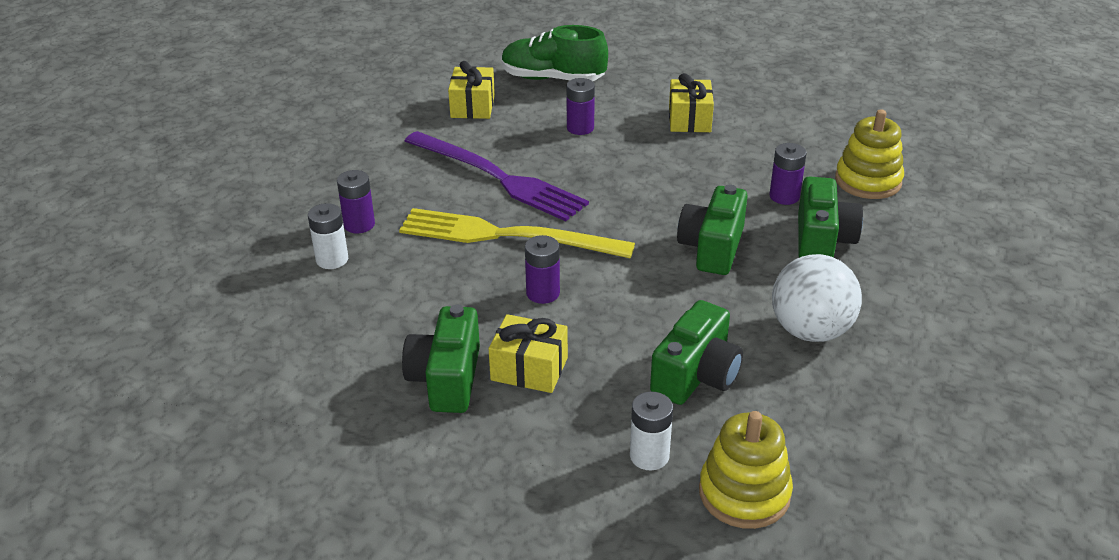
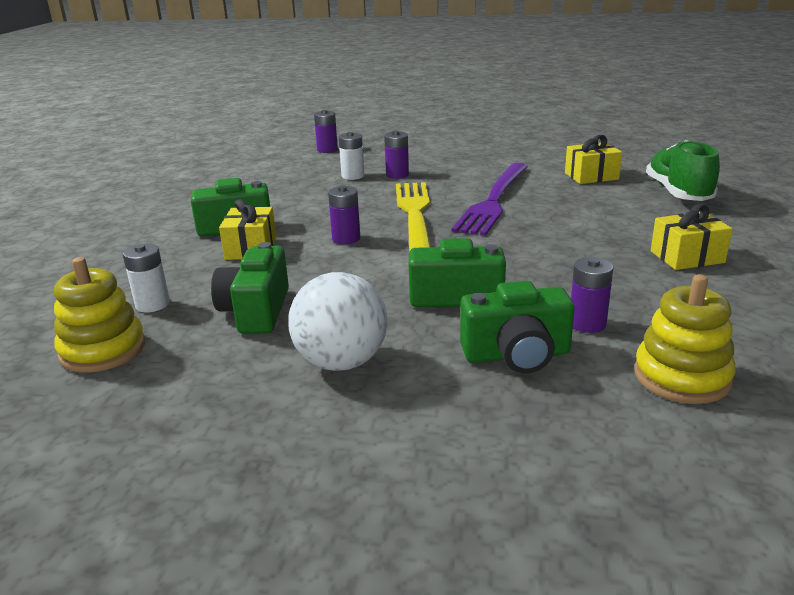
camera: 75 degrees right, 10 degrees down
(580, 128) = (606, 215): purple battery -> purple battery (327, 150)
(696, 375) = (256, 311): green camera -> green camera turned 75 degrees clockwise

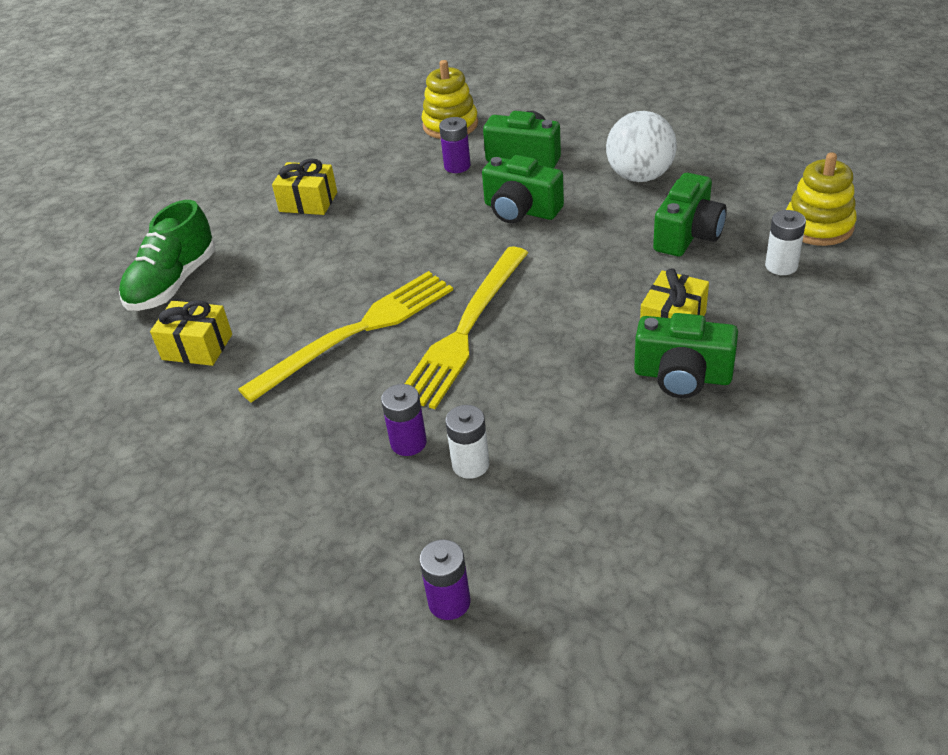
camera: 150 degrees left, 15 degrees up
(346, 238) = (565, 310): purple battery -> none
(494, 200) = (356, 333): purple fork -> yellow fork

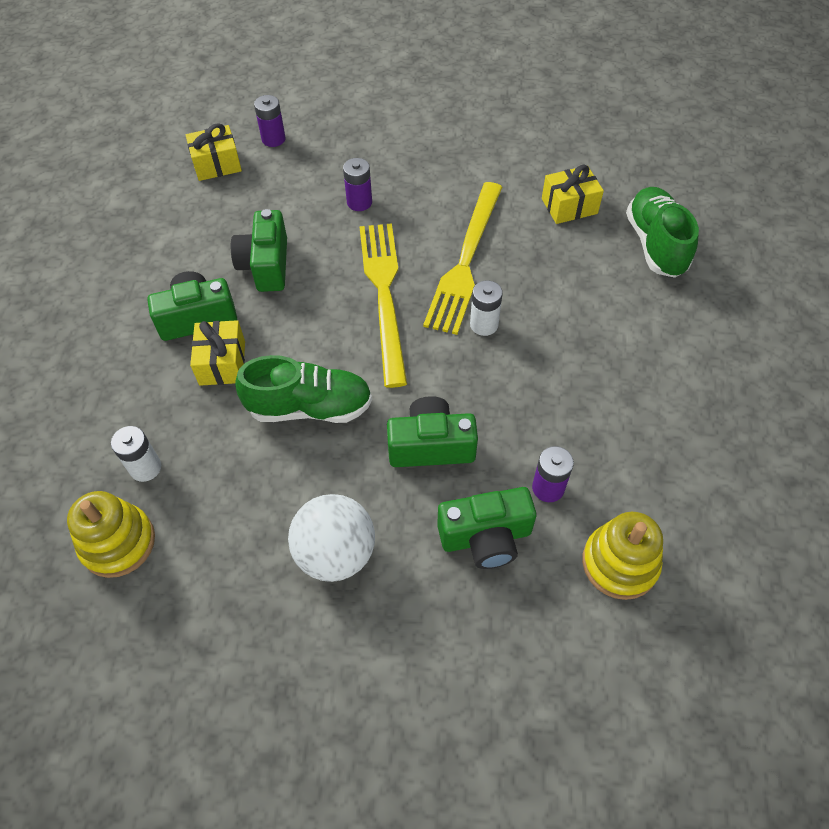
camera: 145 degrees right, 15 degrees up
(308, 202) = (648, 372): yellow gift -> yellow gift (217, 164)
(470, 464) = (310, 205): white battery -> white battery (484, 324)
(605, 263) = (310, 407): none -> green shoe
(688, 234) = (247, 476): green camera -> green camera (266, 265)

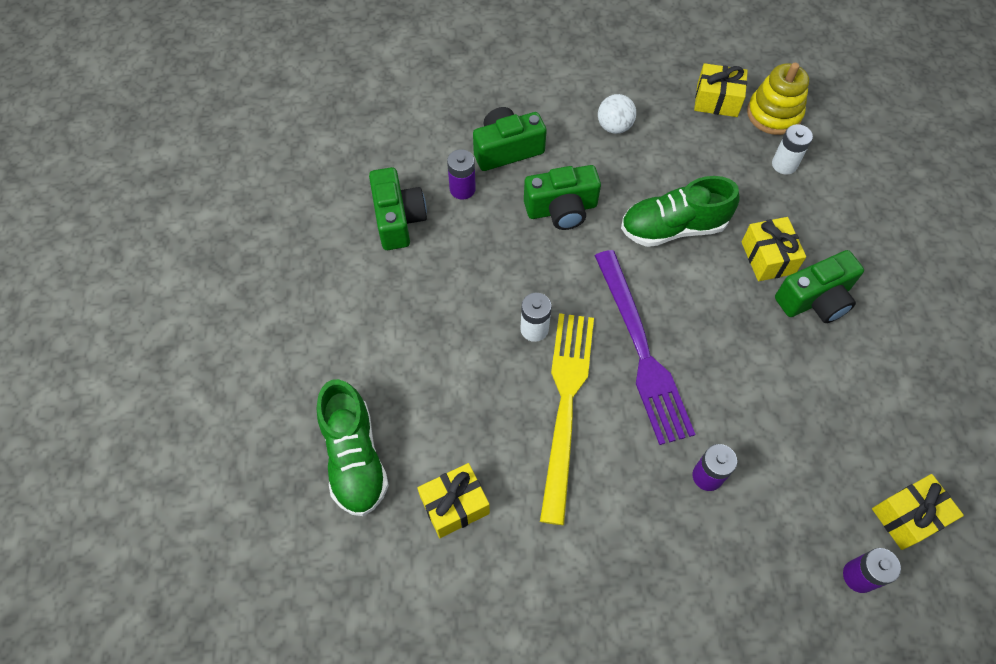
camera: 170 degrees right, 5 degrees up
(182, 576) = (717, 100): none -> yellow gift
(266, 265) = (777, 370): green camera -> green camera (398, 219)
(336, 553) = (614, 126): white ball -> white ball, size x0.62
(384, 295) = (640, 349): yellow fork -> purple fork
(619, 563) = (407, 145): yellow stacking toy -> none

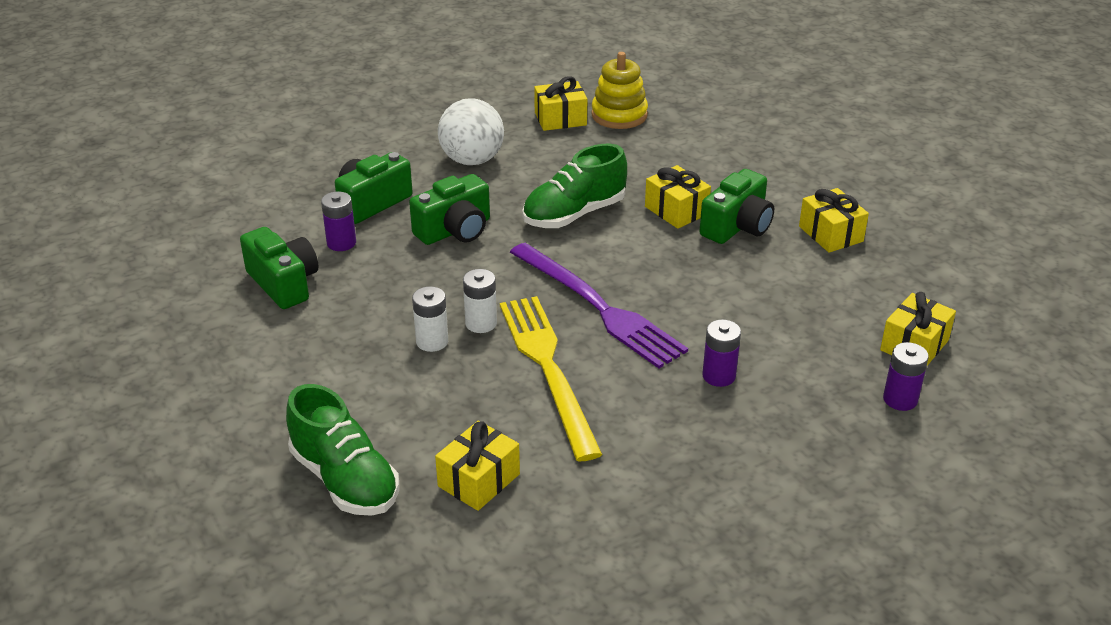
camera: 25 degrees left, 25 degrees down
(614, 126) = (472, 160): white ball -> white ball, size x1.62
(784, 164) = (650, 145): white battery -> white battery (432, 341)
(900, 343) = (830, 234): none -> yellow gift

